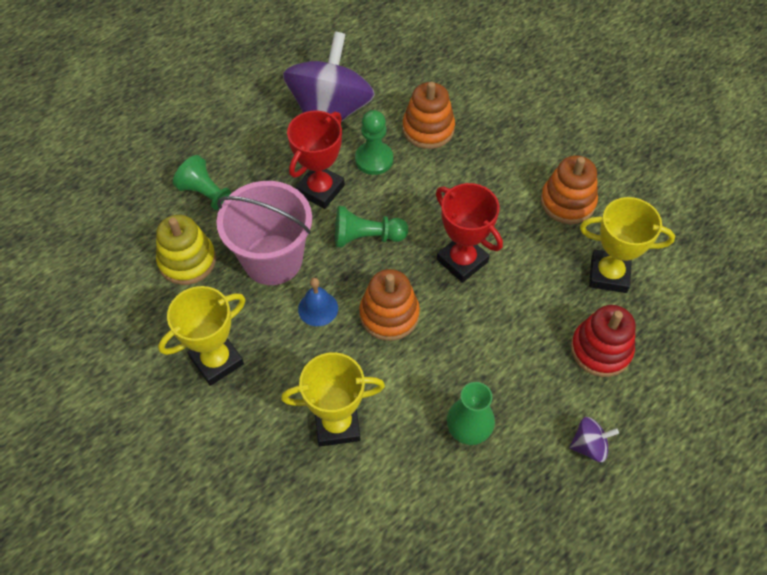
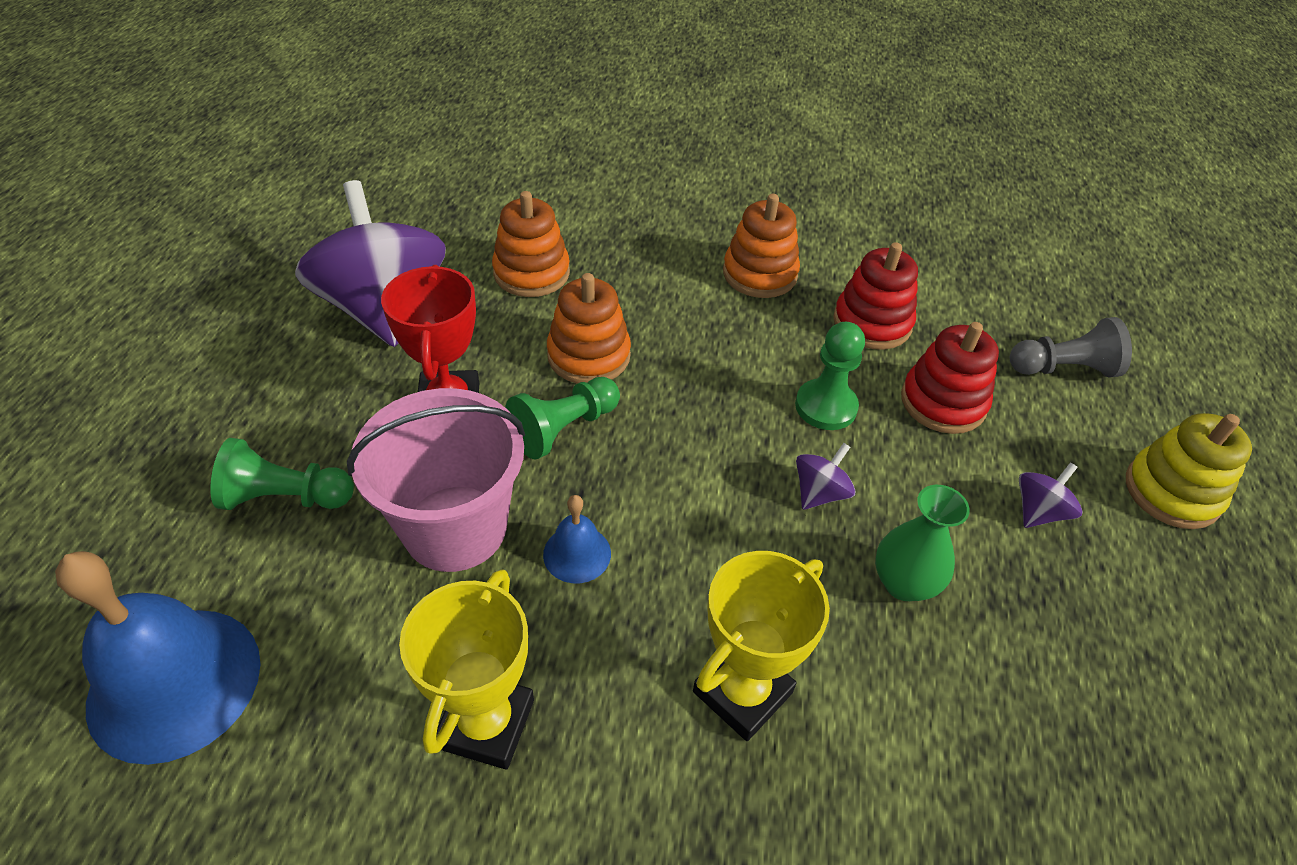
camera: 40 degrees left, 10 degrees down
(113, 260) = (174, 682): none -> blue bell
(187, 261) = (316, 606): yellow stacking toy -> yellow stacking toy (1171, 492)
(374, 159) = (492, 335): green pawn -> green pawn (825, 406)
(389, 314) = (678, 504): orange stacking toy -> orange stacking toy (589, 355)
(462, 261) = (706, 392): red trophy -> none
(470, 355) = (819, 493): none -> purple spinning top
(608, 274) = (872, 323): yellow trophy -> red stacking toy
(709, 377) = (1063, 368): none -> grey pawn

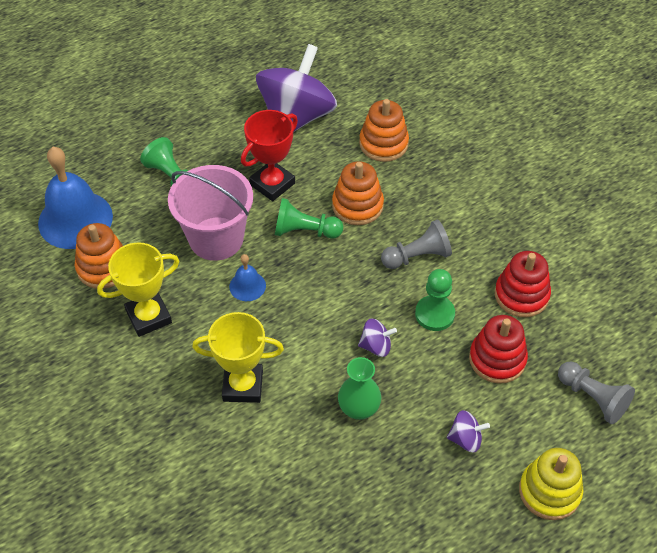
camera: 50 degrees right, 5 degrees up
(725, 361) = (417, 256): none -> grey pawn
(759, 274) = (499, 226): orange stacking toy -> orange stacking toy (103, 267)

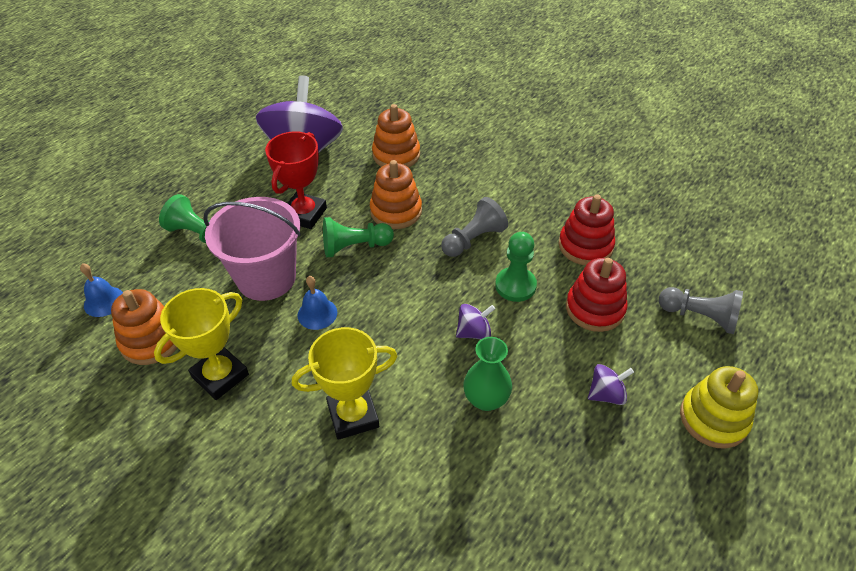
camera: 20 degrees left, 5 degrees down
(75, 219) = (104, 301): blue bell -> blue bell, size x0.47

